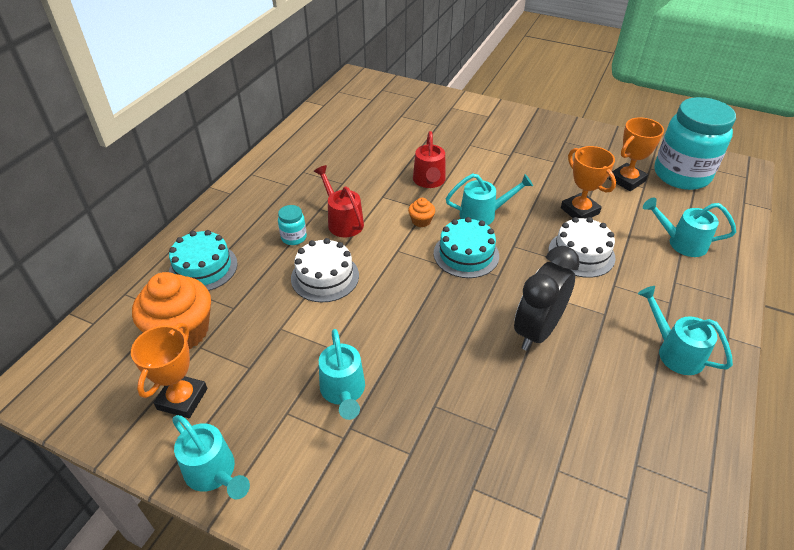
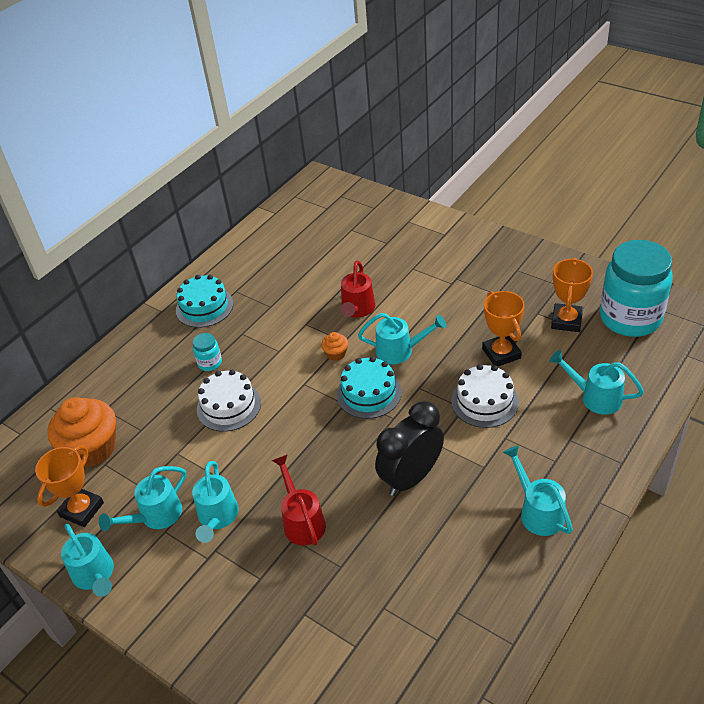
camera: 15 degrees right, 0 degrees up
(203, 268) = (122, 388): turquoise cake -> turquoise cake (204, 307)
(272, 397) = (156, 516): none -> turquoise watering can
(342, 221) = (260, 349): red watering can -> red watering can (302, 521)
(627, 180) = (566, 321): orange trophy -> orange trophy turned 45 degrees counterclockwise

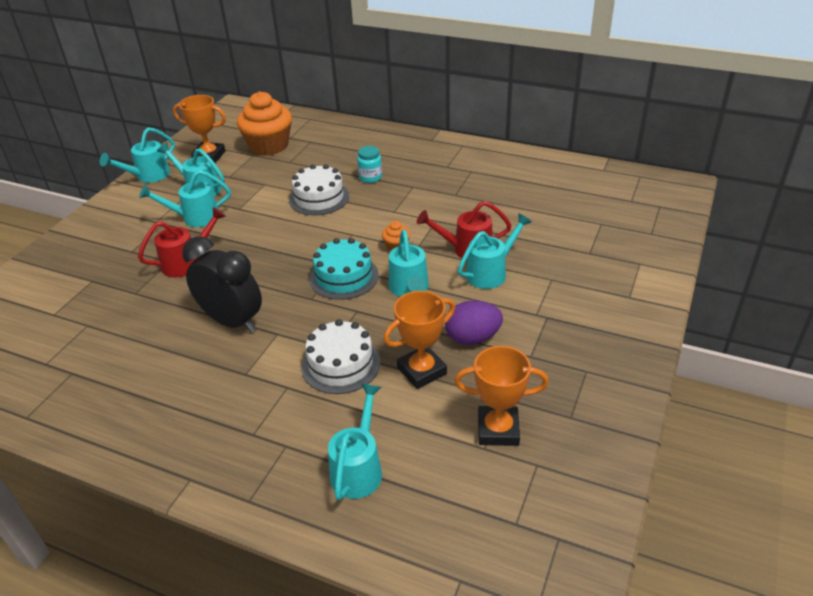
camera: 75 degrees right, 5 degrees down
(204, 307) = (443, 159): turquoise cake -> none
(470, 321) = (472, 338): none -> purple egg
(538, 511) = (181, 424): turquoise watering can -> turquoise watering can (490, 272)
(630, 318) = (525, 504): turquoise jar -> none

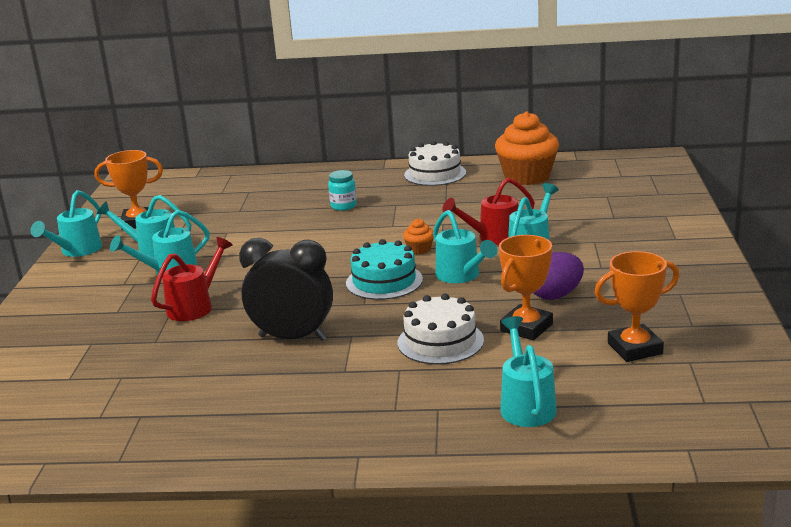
camera: 20 degrees left, 15 degrees down
(269, 146) = (203, 203): orange cupcake -> orange cupcake (527, 177)
(319, 198) = (301, 231): white cake -> white cake (435, 174)

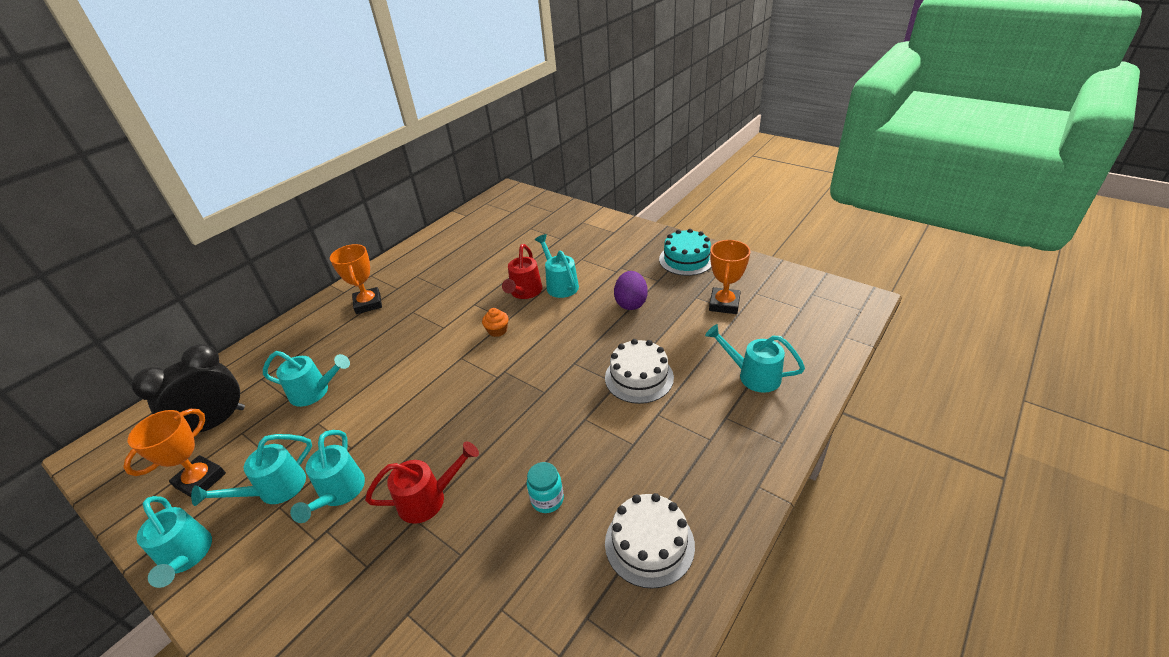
camera: 55 degrees left, 15 degrees up
(195, 306) = (429, 499): red watering can -> red watering can turned 90 degrees clockwise
(292, 338) = (554, 454): black clock -> black clock (216, 423)
(343, 206) = (375, 337): turquoise jar -> turquoise jar (547, 499)
(384, 281) = (523, 367): turquoise cake -> turquoise cake (686, 259)
(435, 174) = (393, 274): white cake -> white cake (649, 544)
(461, 276) = (560, 329): turquoise watering can -> turquoise watering can (315, 392)
(526, 327) = (659, 332): orange trophy -> orange trophy (368, 304)
(527, 177) = (459, 242): orange cupcake -> none

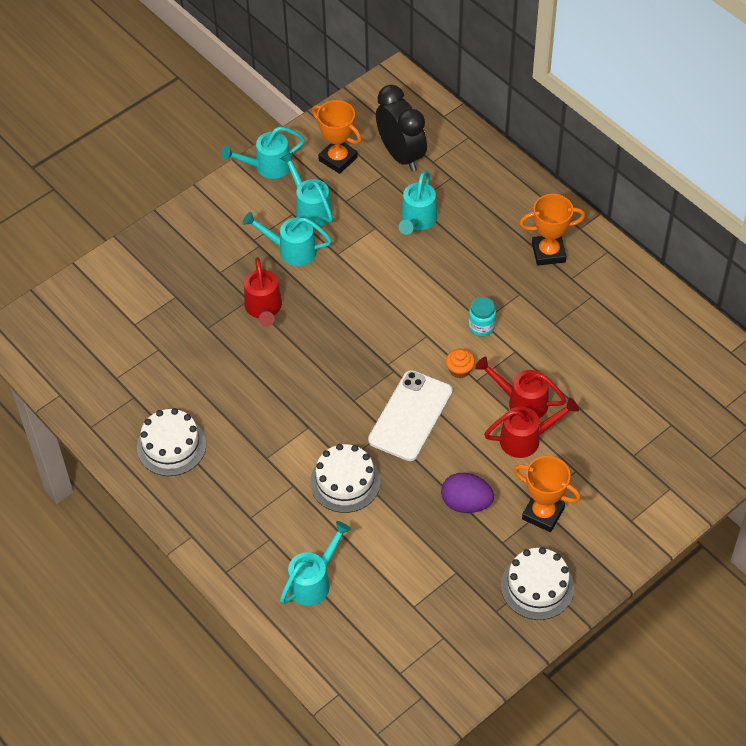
camera: 100 degrees right, 15 degrees up
(547, 499) = (234, 387): turquoise jar -> turquoise jar (481, 326)
(553, 350) = (410, 416): none -> white phone
(560, 284) = (526, 439): turquoise watering can -> red watering can
(686, 259) = (537, 586): turquoise cake -> white cake
(724, 304) = (433, 596): orange trophy -> orange trophy (543, 513)

